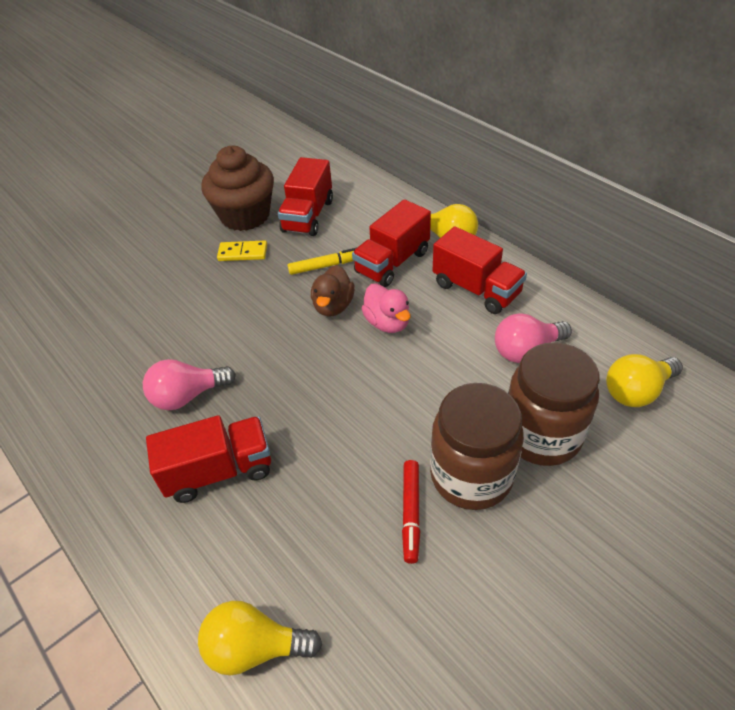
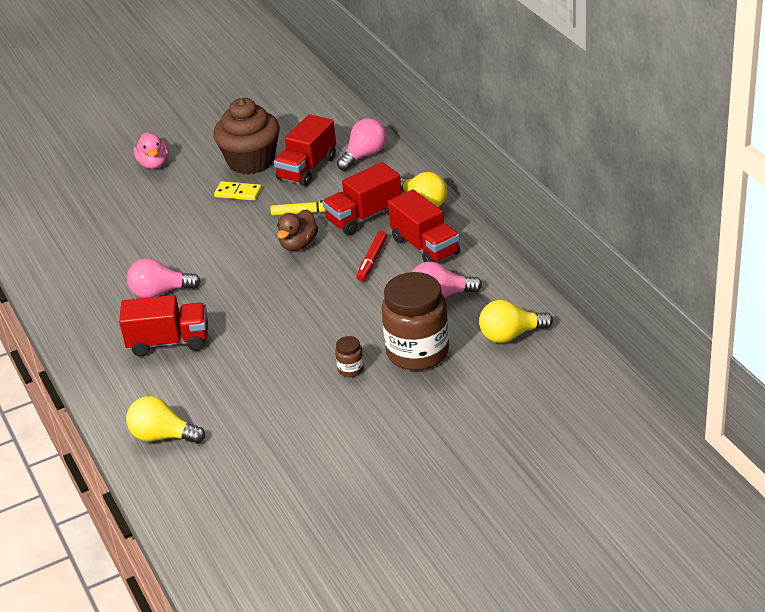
camera: 15 degrees right, 10 degrees down
(361, 195) = (364, 155): none -> pink light bulb
(387, 323) = (337, 262): pink duck -> pink duck (154, 164)
(411, 513) = (296, 384): red marker -> red marker (372, 260)
(471, 476) = (350, 369): brown jar -> brown jar, size x0.42

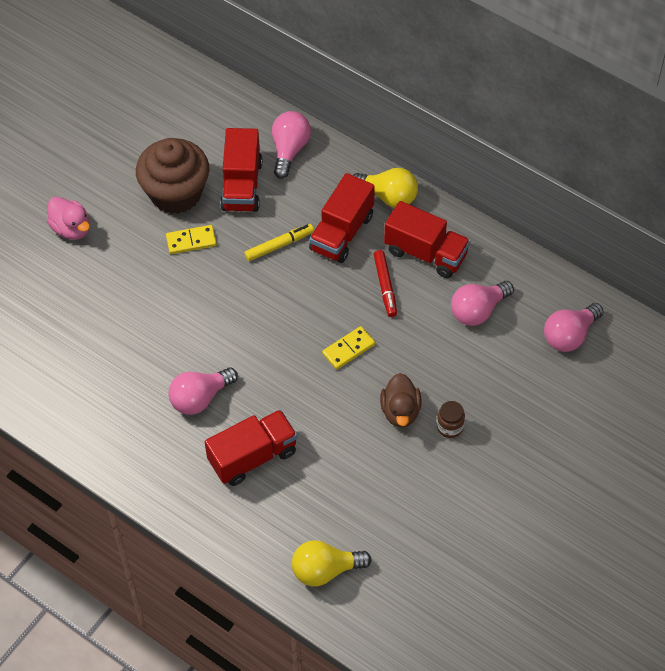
camera: 30 degrees left, 20 degrees up
(298, 244) = (299, 290): brown duck -> brown duck (400, 411)
(307, 293) = (348, 349): none -> yellow domino
(417, 352) = (498, 385): brown jar -> none
(510, 335) = (569, 335): yellow light bulb -> pink light bulb

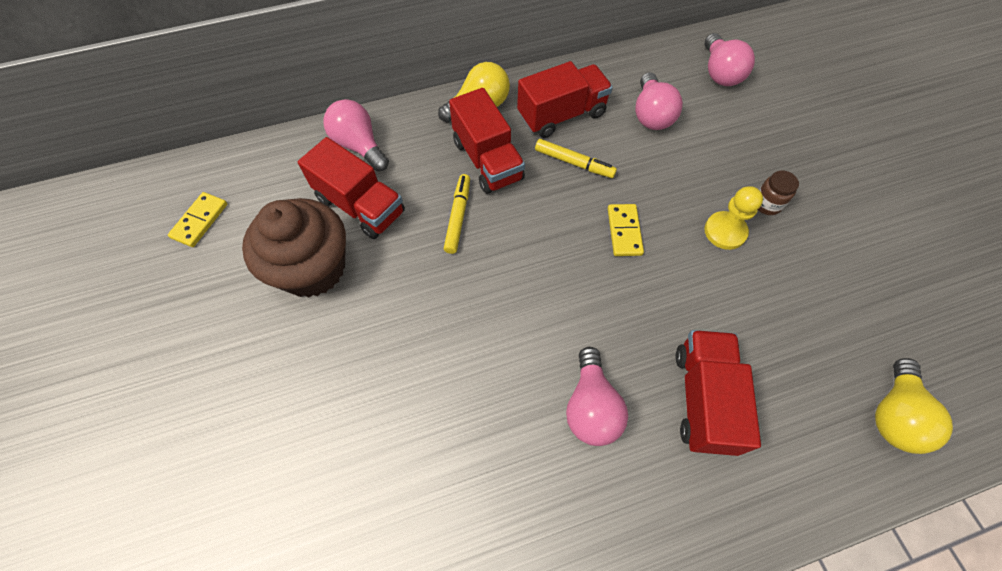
camera: 55 degrees left, 5 degrees up
(71, 228) = (253, 404): pink duck -> none
(191, 241) = (383, 290): yellow domino -> yellow domino (200, 221)
(385, 286) = (574, 163): red marker -> yellow marker
(400, 411) = (725, 231): brown duck -> yellow pawn

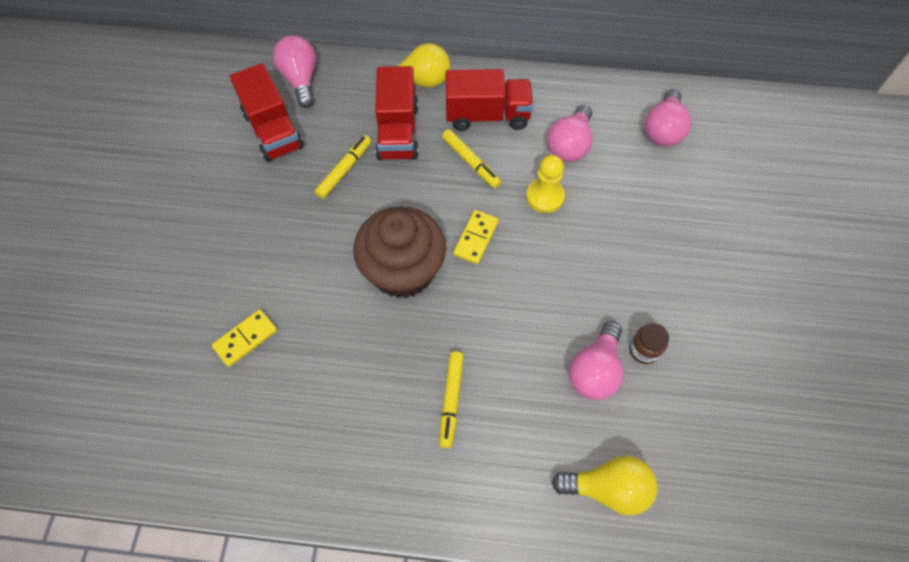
camera: 25 degrees right, 0 degrees up
(200, 221) = (148, 96): yellow domino -> yellow domino (245, 339)
(312, 268) = (209, 166): brown cupcake -> brown cupcake (403, 271)
(591, 407) = (356, 365): pink light bulb -> pink light bulb (595, 370)
(703, 399) = (451, 400): red truck -> yellow marker
(725, 231) = (566, 274): yellow pawn -> yellow pawn (545, 196)
(766, 204) = (622, 266): brown jar -> brown jar (644, 350)
(893, 415) = (608, 488): yellow light bulb -> yellow light bulb turned 135 degrees counterclockwise

